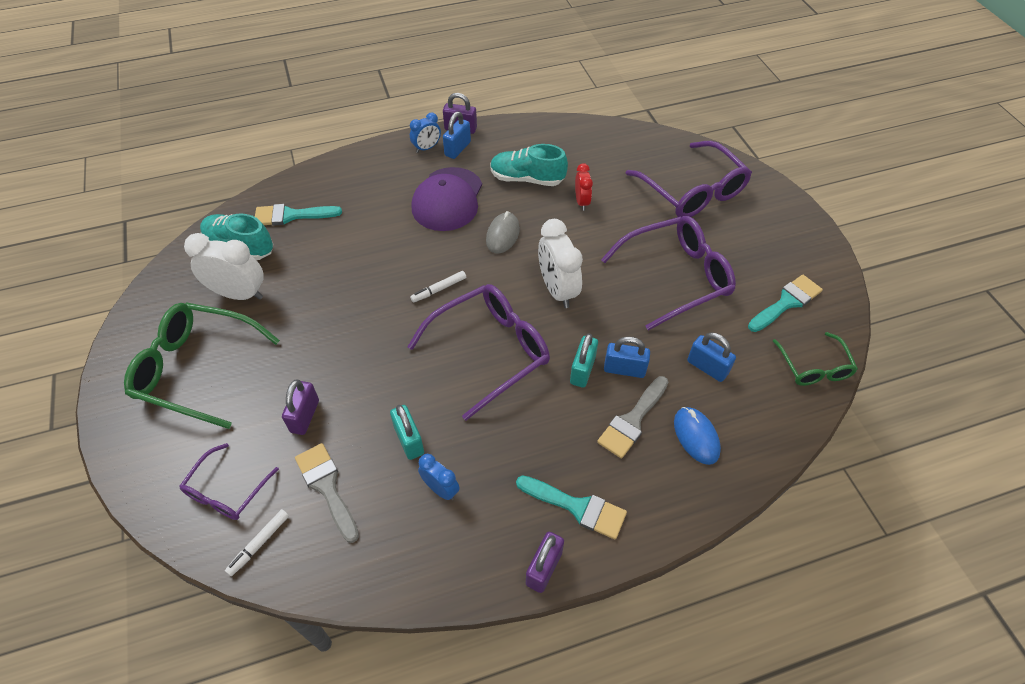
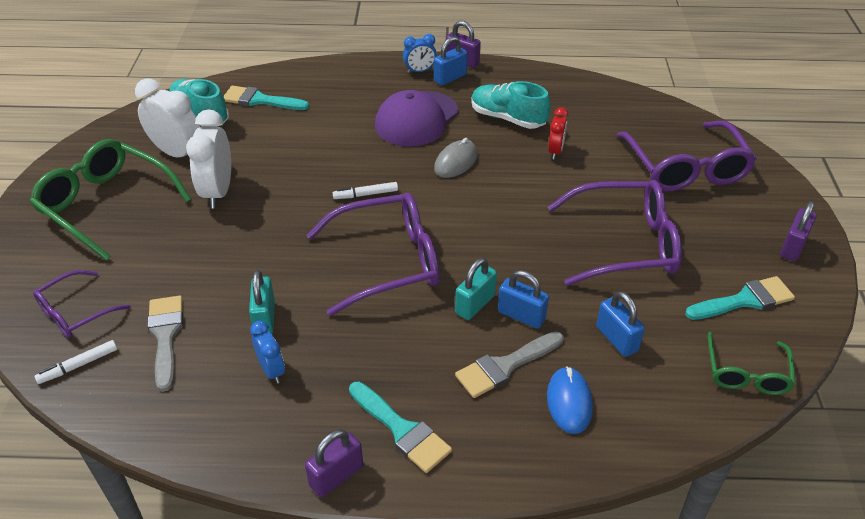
camera: 20 degrees right, 10 degrees down
(305, 416) = (179, 270): purple padlock -> purple padlock (793, 247)
(557, 290) = (487, 224): white clock -> white clock (218, 192)

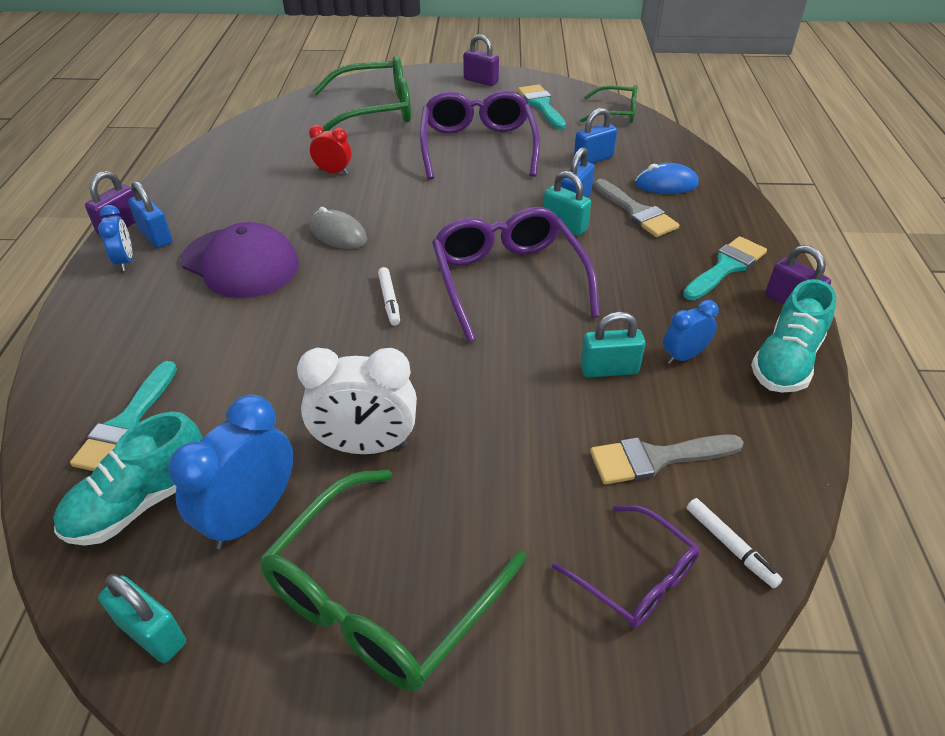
camera: 90 degrees left, 0 degrees up
(117, 132) = (152, 633): none -> turquoise padlock
(177, 153) = (251, 516): white clock -> blue clock
(507, 118) = (263, 198): turquoise shoe -> turquoise shoe (786, 361)
(685, 168) = (375, 110): purple glasses -> green glasses

